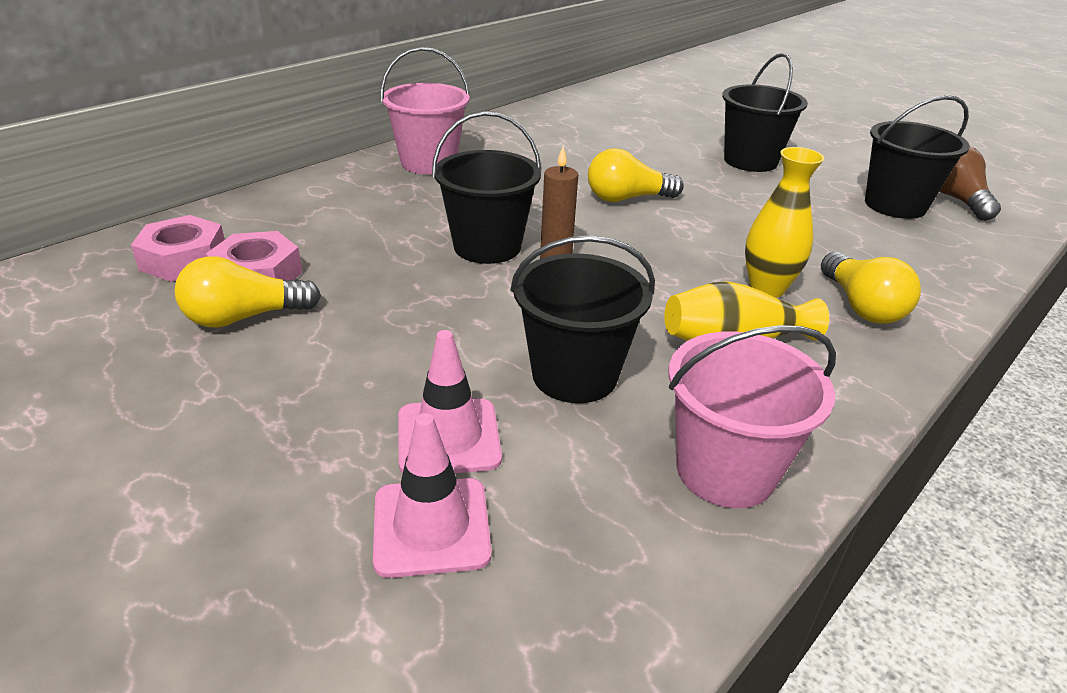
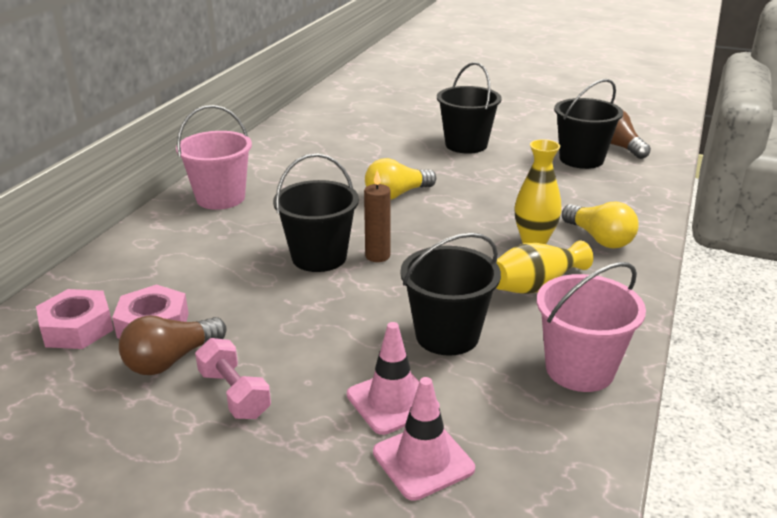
camera: 20 degrees left, 5 degrees down
(244, 317) = (171, 360): yellow light bulb -> brown light bulb
(278, 374) = (234, 394): none -> pink dumbbell

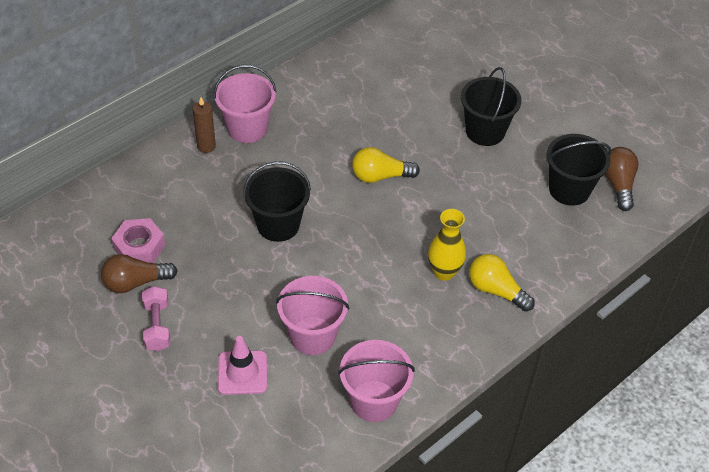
camera: 25 degrees right, 20 degrees up
(77, 328) = (95, 230): pink nut -> none
(377, 256) = (319, 240): brown candle -> brown candle (206, 146)
(423, 460) = (231, 421): pink traffic cone -> none
(447, 335) = (312, 335): black bucket -> pink bucket
(535, 285) = (407, 316): yellow vase -> none
(599, 239) = (496, 290): yellow light bulb -> yellow light bulb turned 135 degrees clockwise

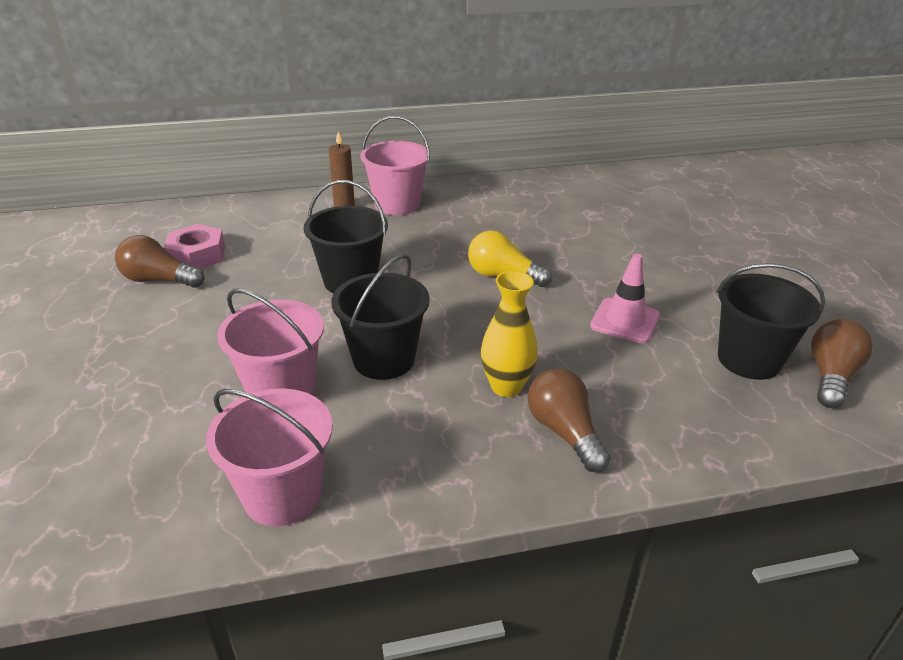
camera: 30 degrees right, 15 degrees down
(157, 326) = (133, 321): pink dumbbell -> none
(242, 373) = (164, 397): pink traffic cone -> pink traffic cone (624, 321)
(485, 131) = (664, 275): black bucket -> black bucket (384, 359)
(496, 290) = (564, 432): yellow light bulb -> brown light bulb

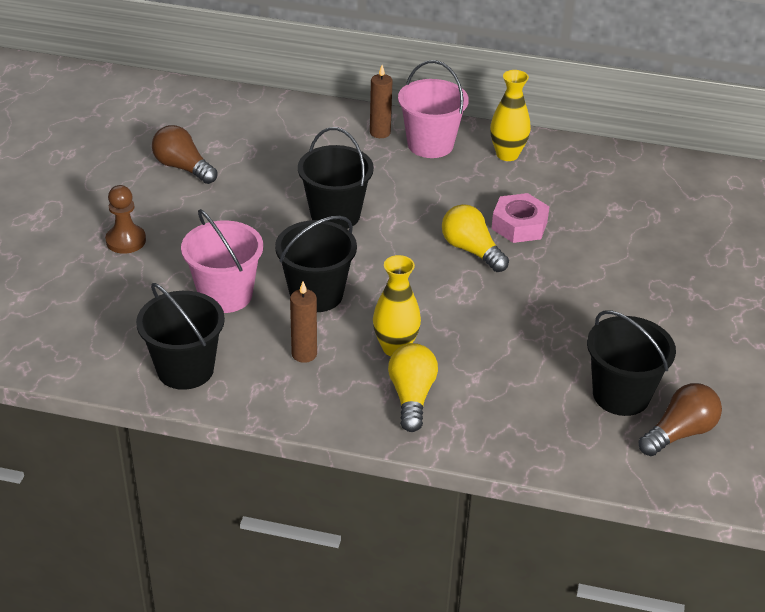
camera: 25 degrees right, 5 degrees up
(125, 369) = (126, 241): none -> brown pawn
(197, 255) = (224, 151): pink nut -> pink nut (519, 225)
(282, 495) = (185, 369): pink bucket -> black bucket
(415, 426) = (304, 354): none -> brown candle
(469, 197) = (507, 154): none -> yellow vase
(564, 432) = (411, 397): brown light bulb -> yellow light bulb
(624, 321) = (544, 326): pink traffic cone -> none

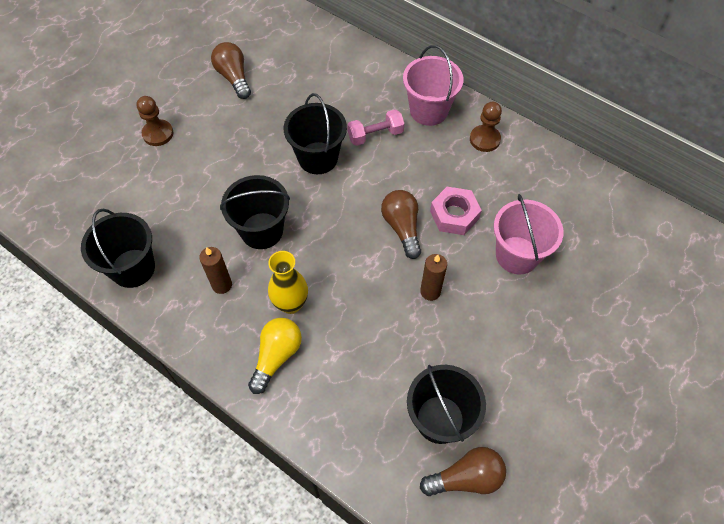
camera: 25 degrees right, 20 degrees up
(225, 295) = (198, 208): pink bucket -> pink bucket (517, 255)
(380, 132) = (396, 87): brown candle -> brown candle (430, 291)
(386, 179) = (375, 135): none -> pink dumbbell
(471, 250) = (402, 227): yellow light bulb -> brown light bulb
(507, 154) = (484, 139): yellow vase -> brown pawn

